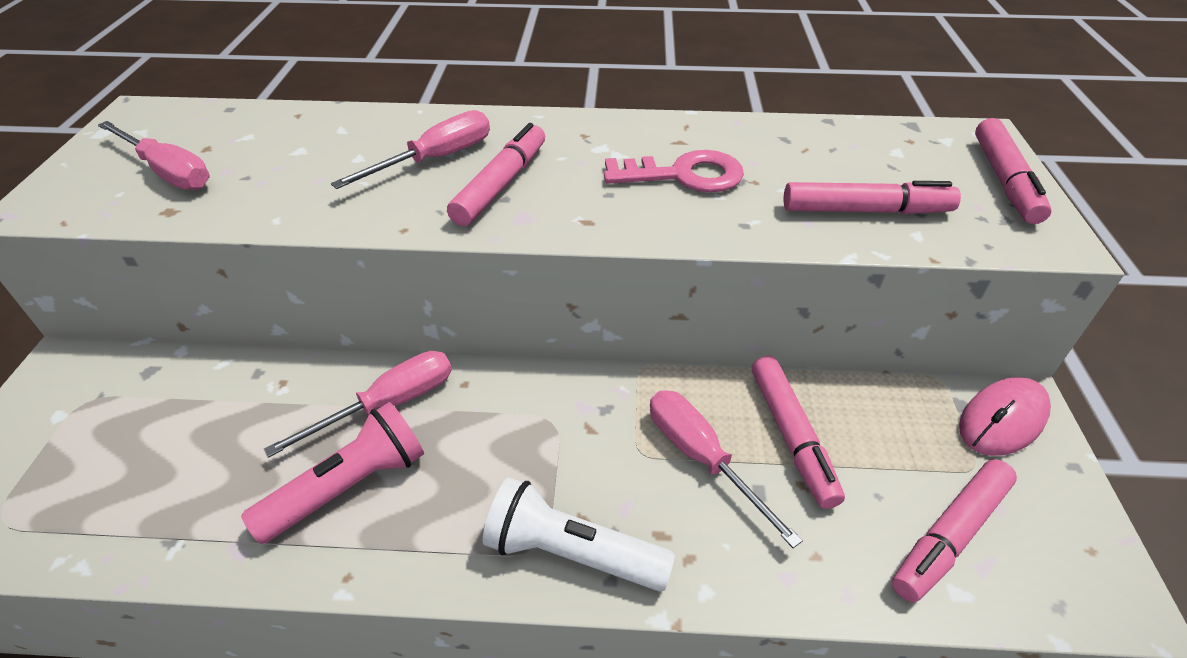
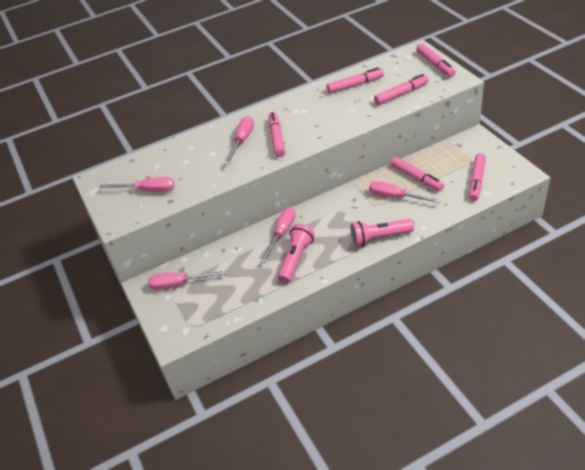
camera: 25 degrees left, 0 degrees up
(105, 400) = (179, 284): none -> pink screwdriver
(572, 553) = (379, 238): white flashlight -> pink flashlight
(684, 175) = (334, 107): pink key -> none
(773, 149) = (355, 85): none -> pink marker
(1002, 419) = (472, 143): pink mouse -> none

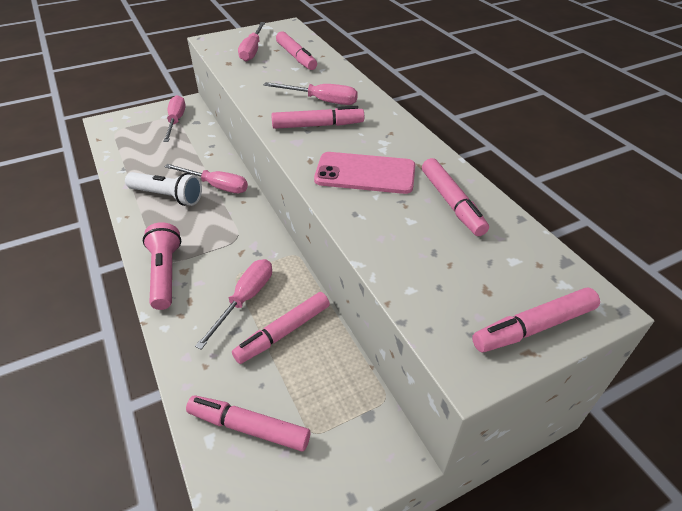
camera: 85 degrees right, 0 degrees up
(296, 259) = (167, 196): pink flashlight -> white flashlight
(331, 114) = (365, 173): none -> pink phone
(401, 94) = (416, 259): pink marker -> pink marker (296, 57)

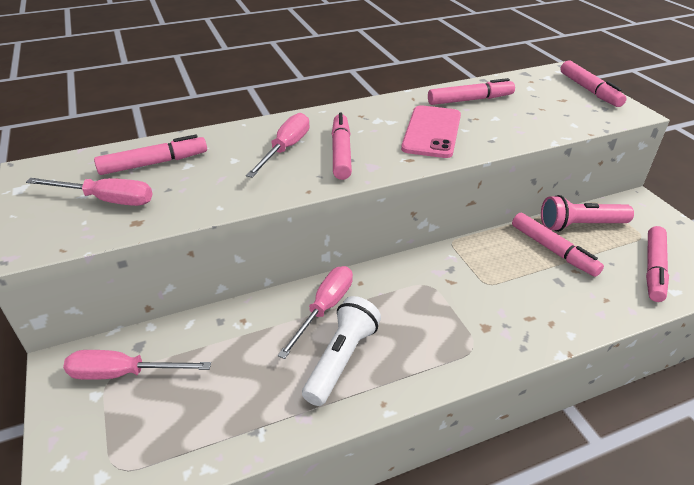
camera: 85 degrees left, 5 degrees down
(165, 274) = (493, 343): pink flashlight -> pink flashlight (580, 225)
(245, 299) = (519, 275): pink screwdriver -> none

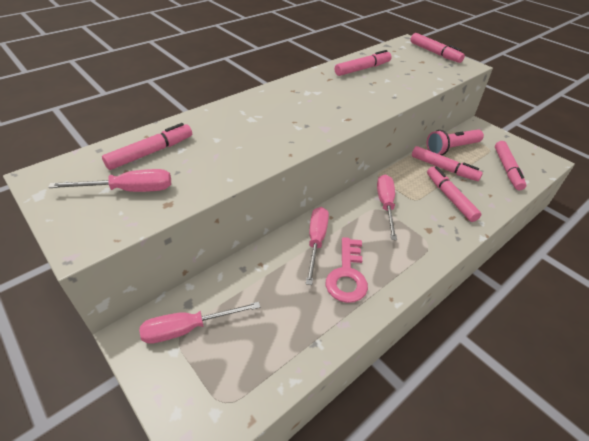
camera: 20 degrees left, 5 degrees up
(286, 149) = (252, 124): pink screwdriver -> pink screwdriver (385, 205)
(341, 153) = (296, 121): pink marker -> pink marker (450, 197)
(341, 359) = (347, 275): white flashlight -> pink key
(432, 132) = (351, 96): pink phone -> none

